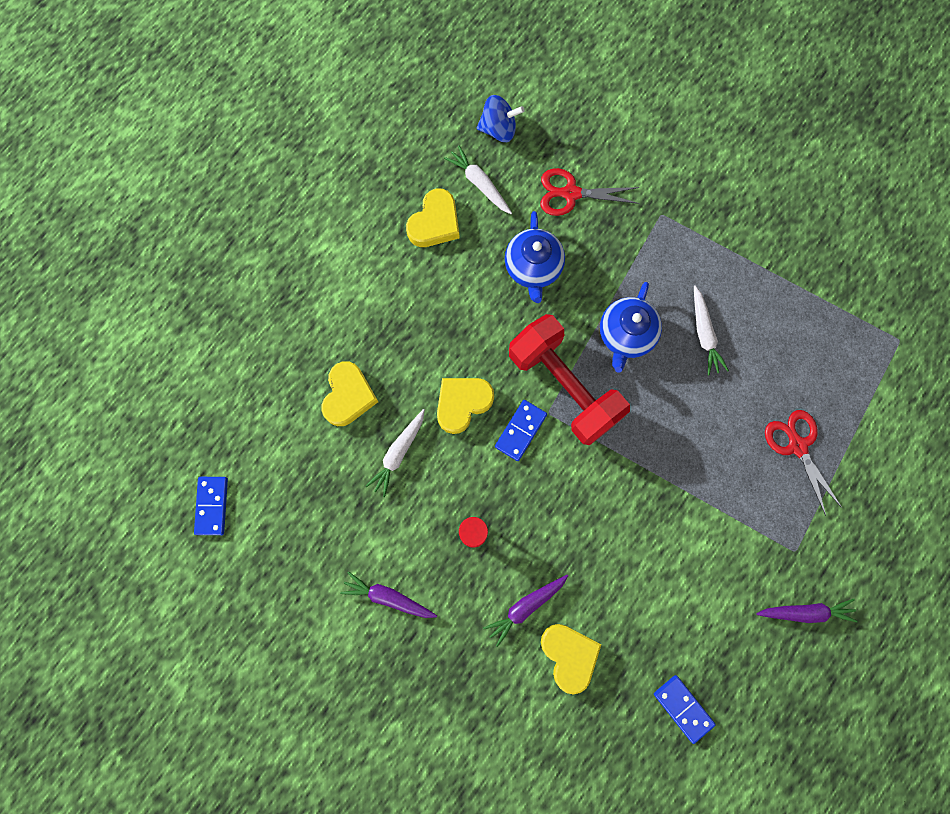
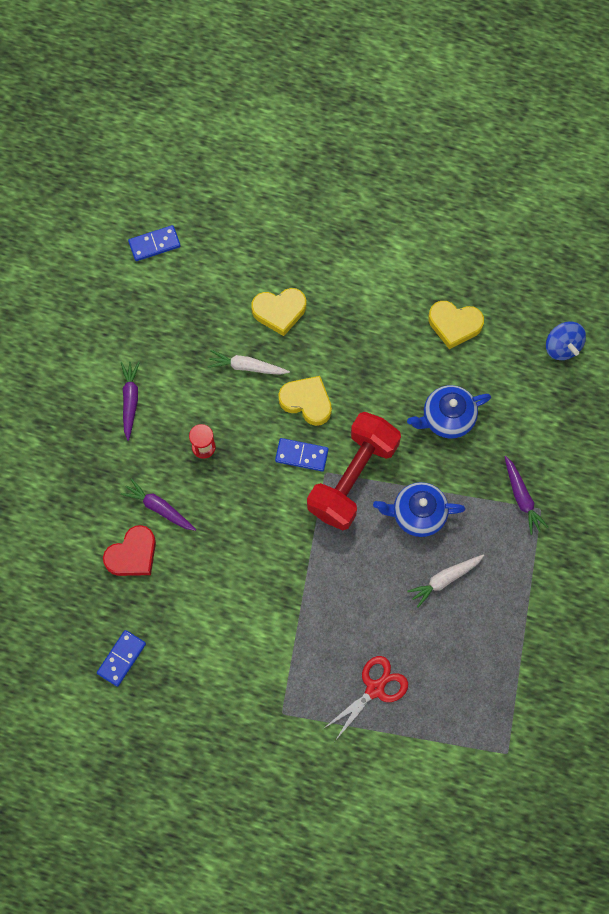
camera: 70 degrees right, 5 degrees down
(479, 184) = (504, 348): white carrot -> none
(569, 655) = (132, 554): yellow heart -> red heart
(571, 193) = (528, 426): red scissors -> none
(805, 612) = (234, 736): purple carrot -> purple carrot (521, 497)

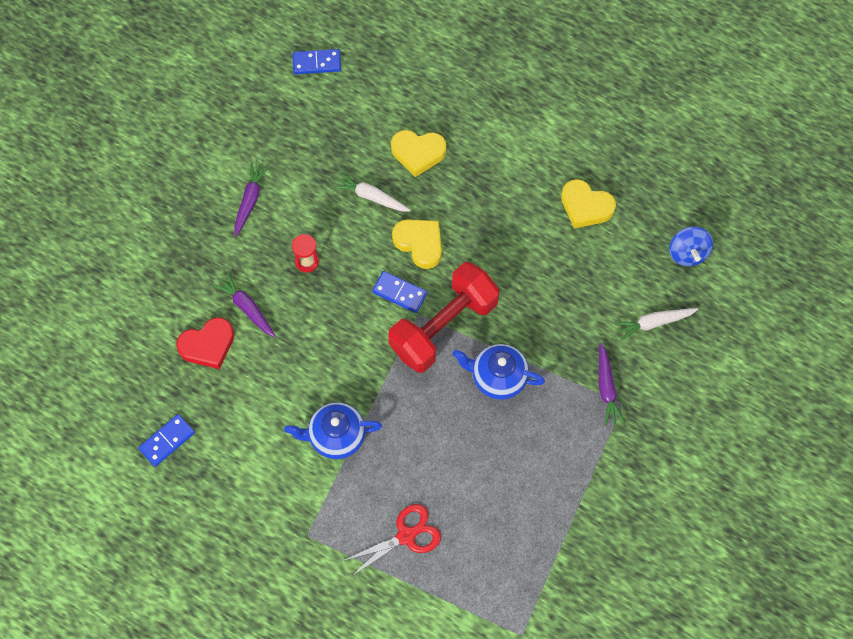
camera: 15 degrees right, 5 degrees down
(445, 579) = (507, 447): white carrot -> white carrot (654, 323)
(447, 418) = (553, 293): blue teapot -> blue teapot (336, 436)

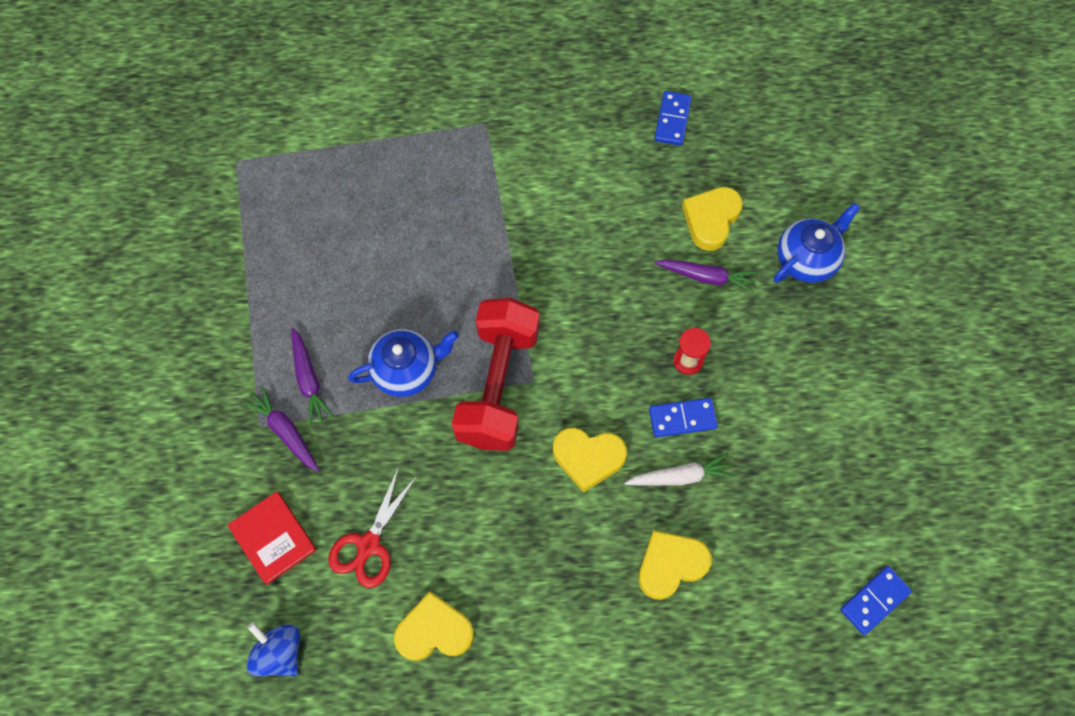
camera: 145 degrees right, 0 degrees up
(208, 345) = (711, 220): red heart -> yellow heart
(249, 201) = (799, 385): purple carrot -> purple carrot (308, 379)
(336, 436) = (524, 217): blue teapot -> blue teapot (807, 259)
(399, 293) = (569, 391): blue domino -> blue domino (682, 418)
(406, 536) = (396, 175): red scissors -> red scissors (369, 545)
(654, 323) = (273, 538): white carrot -> red book

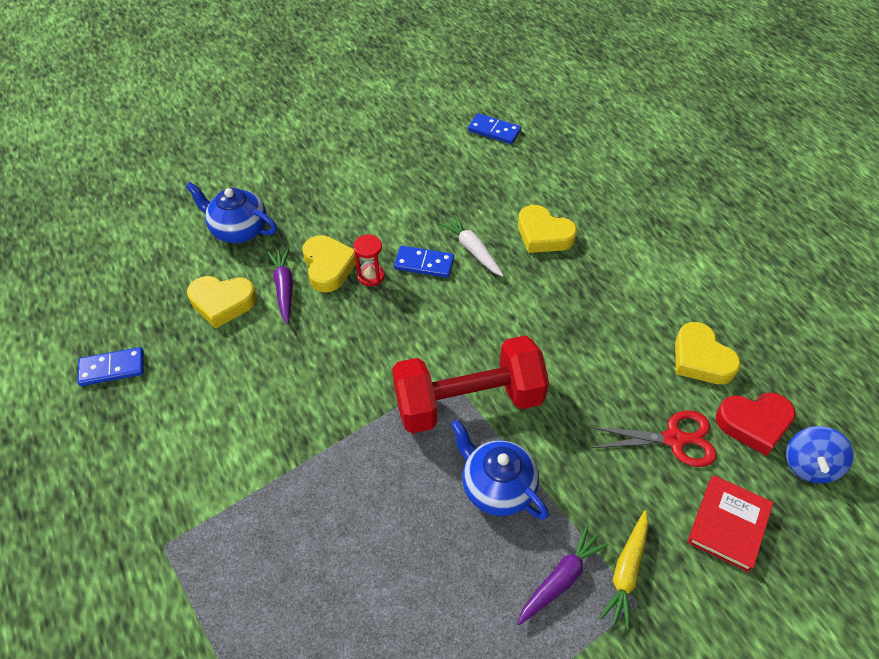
camera: 115 degrees left, 15 degrees down
(286, 432) = (626, 571): purple carrot -> yellow carrot
(343, 632) = (754, 424): none -> red heart
(588, 458) = (494, 311): yellow heart -> yellow heart (328, 267)
(682, 418) = (424, 263): blue domino -> blue domino turned 45 degrees counterclockwise

